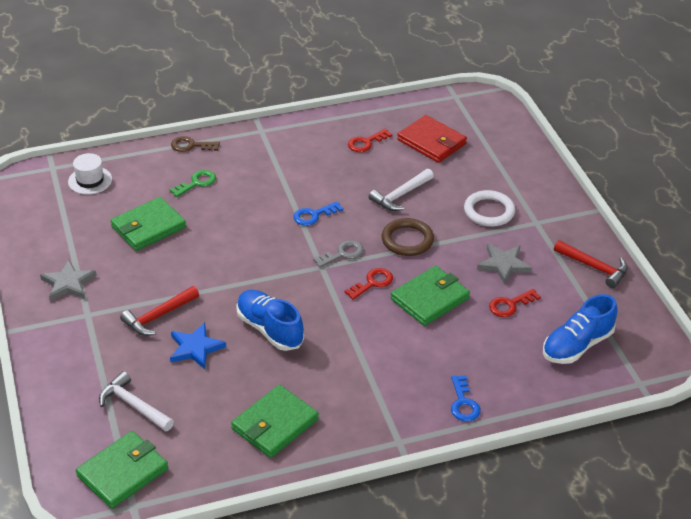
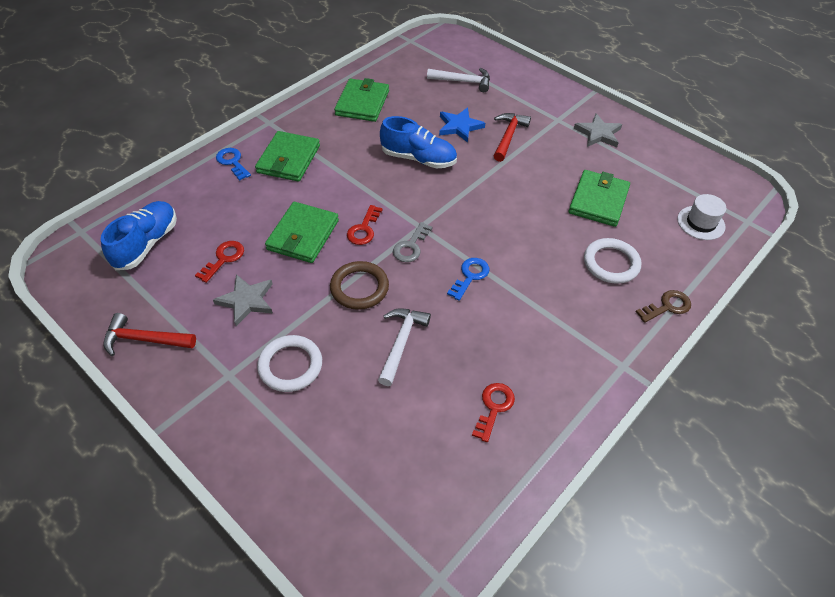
camera: 150 degrees right, 10 degrees up
(122, 472) = (432, 51): green wallet -> green wallet (288, 159)
(196, 183) = (611, 263): green key -> white ring
(431, 142) = (416, 452): red wallet -> none

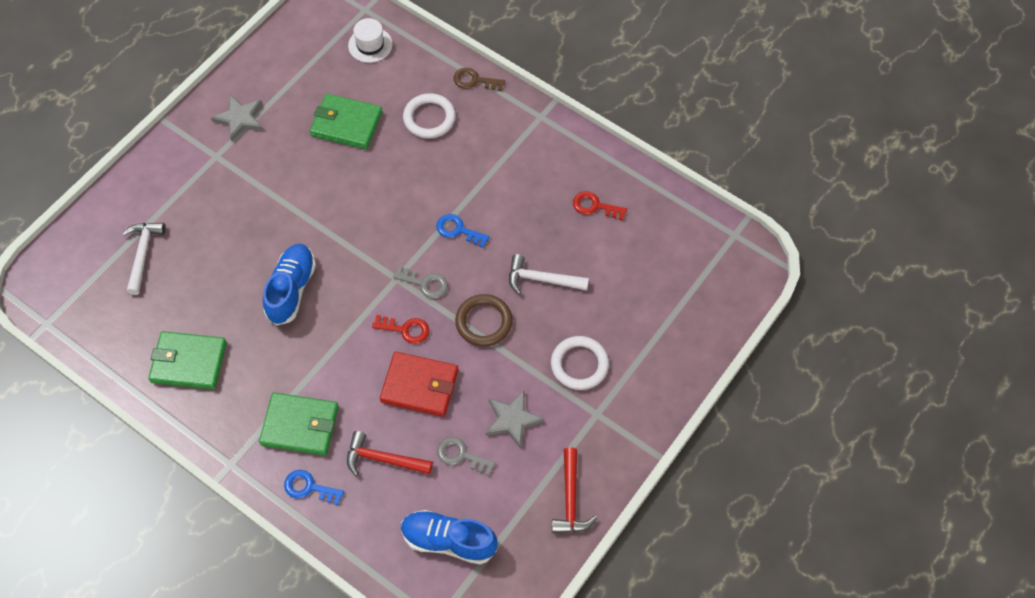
camera: 95 degrees left, 10 degrees up
(224, 259) = (461, 455): red key -> grey key
(232, 162) = (309, 487): blue key -> blue key turned 60 degrees clockwise
(303, 235) = (419, 386): green wallet -> red wallet
(459, 126) = (232, 252): blue star -> none
(508, 136) = (248, 203): red hammer -> red hammer (383, 459)
(667, 306) = (474, 81): brown key -> brown key turned 45 degrees counterclockwise

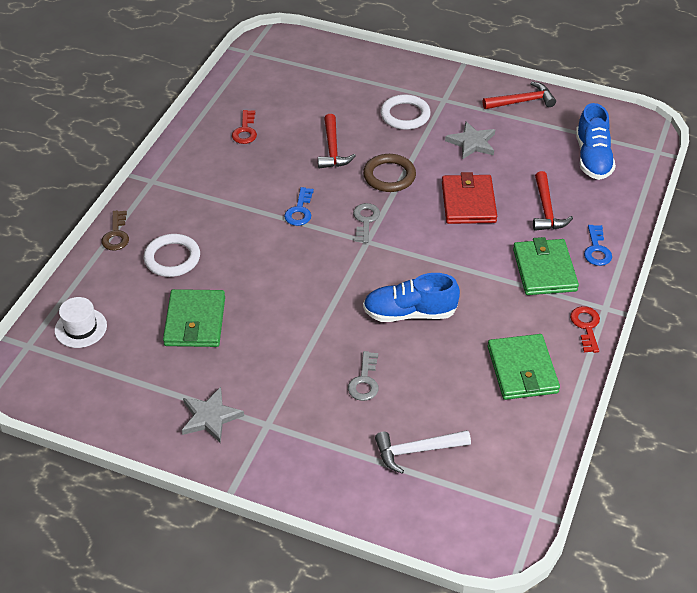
camera: 105 degrees left, 15 degrees down
(406, 329) = (417, 223): red key -> red key (586, 326)
(461, 455) = (518, 165): grey key -> grey key (364, 381)
(541, 279) = (333, 149): white hammer -> red hammer

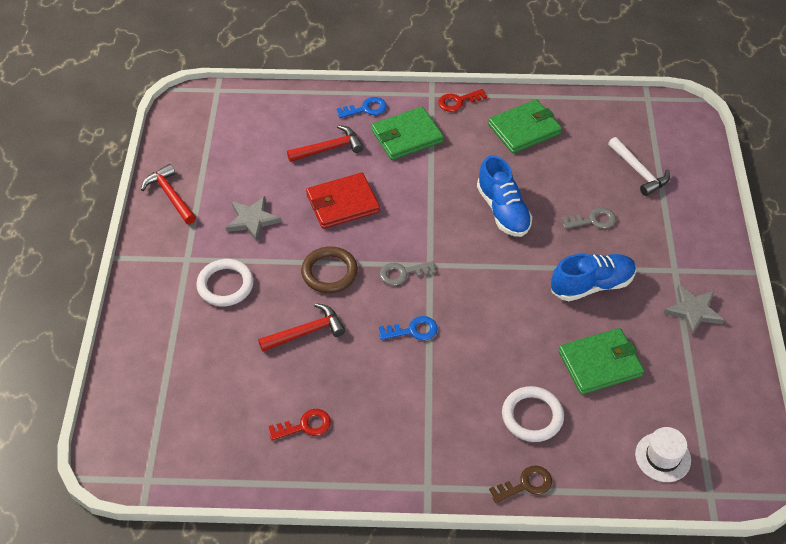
camera: 110 degrees left, 5 degrees up
(592, 158) = (243, 130): blue shoe -> blue shoe (592, 285)

